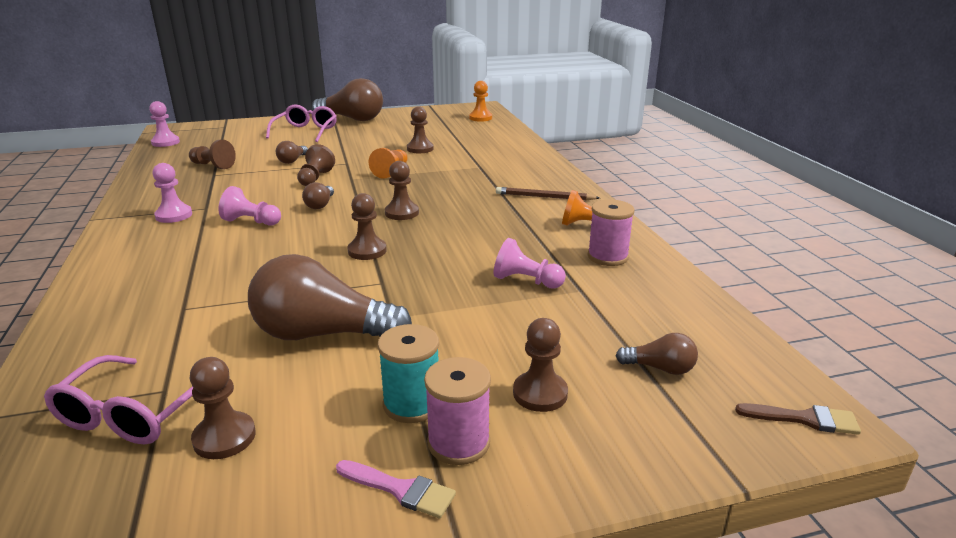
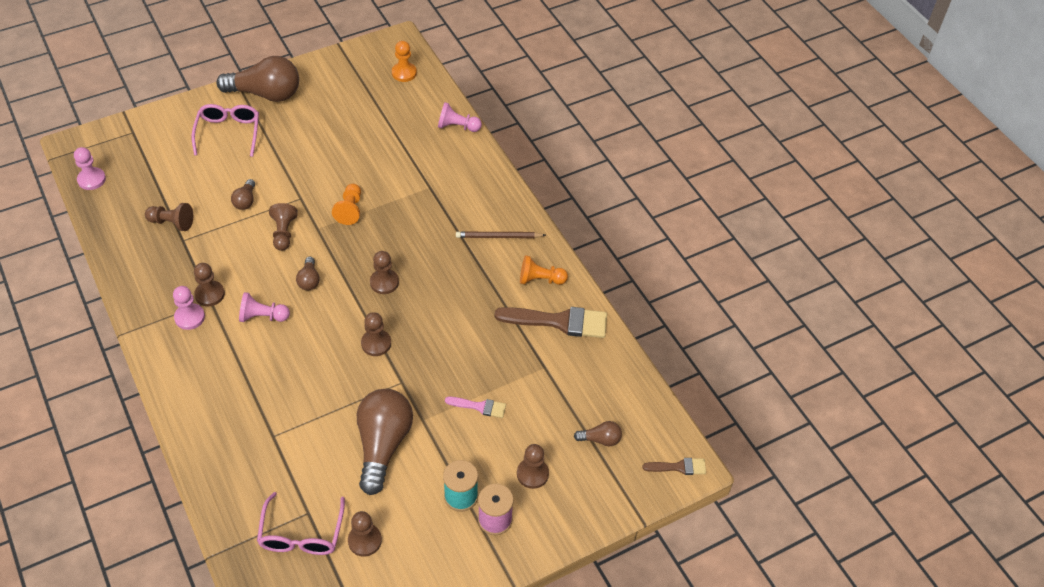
camera: 15 degrees left, 25 degrees up
(323, 334) = (383, 445): brown light bulb -> brown light bulb turned 105 degrees clockwise
(400, 490) = (473, 556): pink brush -> pink brush (479, 407)
(420, 149) = (362, 157): brown pawn -> brown pawn (210, 294)
(526, 281) = (504, 363): pink pawn -> pink pawn (457, 127)
(607, 257) = (559, 322): pink spool -> brown brush

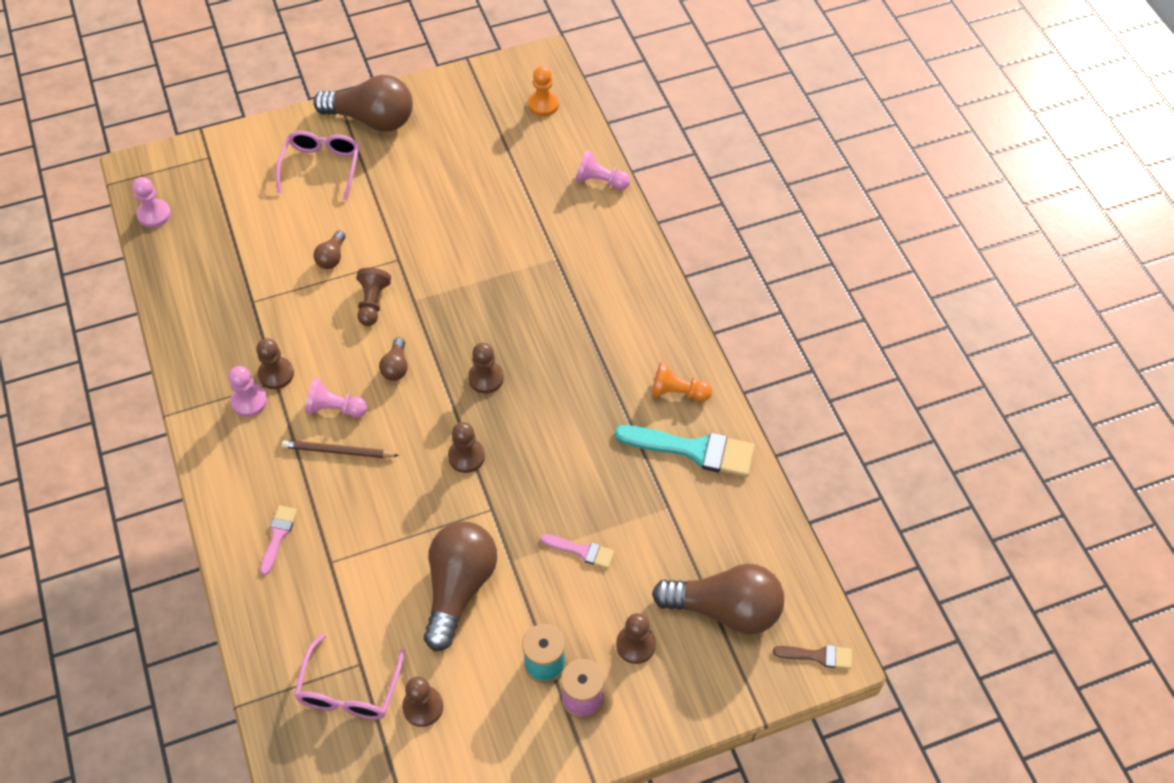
camera: 10 degrees right, 5 degrees up
(172, 223) = (242, 278): brown pawn -> none
(227, 419) = (278, 535): none -> pink brush
(350, 210) = (455, 280): orange pawn -> none
(498, 237) = (633, 331): brown pencil -> brown pencil (338, 451)
(559, 322) = (694, 450): brown brush -> turquoise brush
(600, 439) = (725, 609): brown light bulb -> brown light bulb, size x2.20

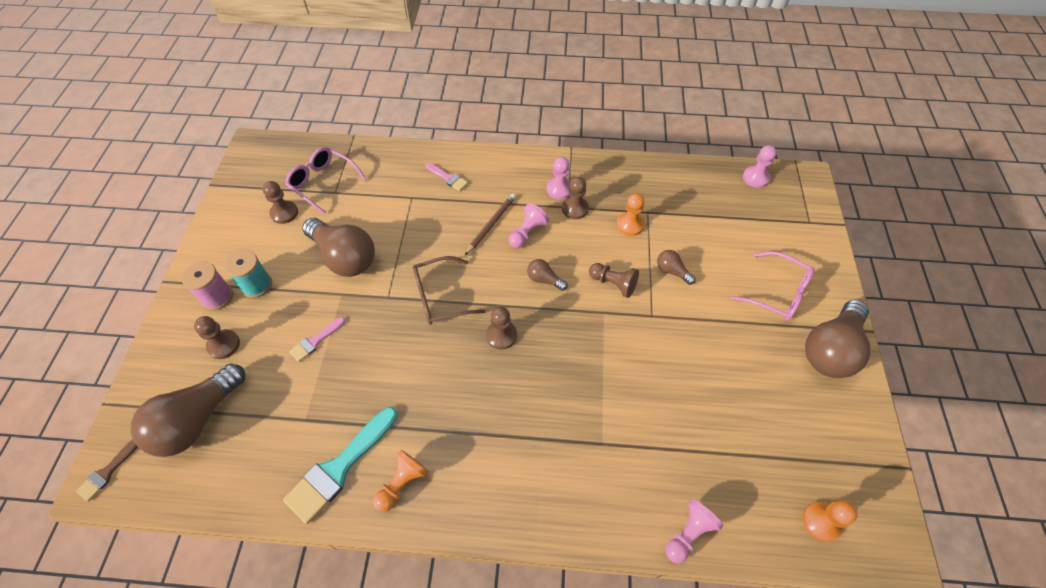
camera: 115 degrees right, 0 degrees up
(280, 312) = (630, 225): none -> orange pawn
(466, 456) = (440, 297): brown pawn -> brown glasses

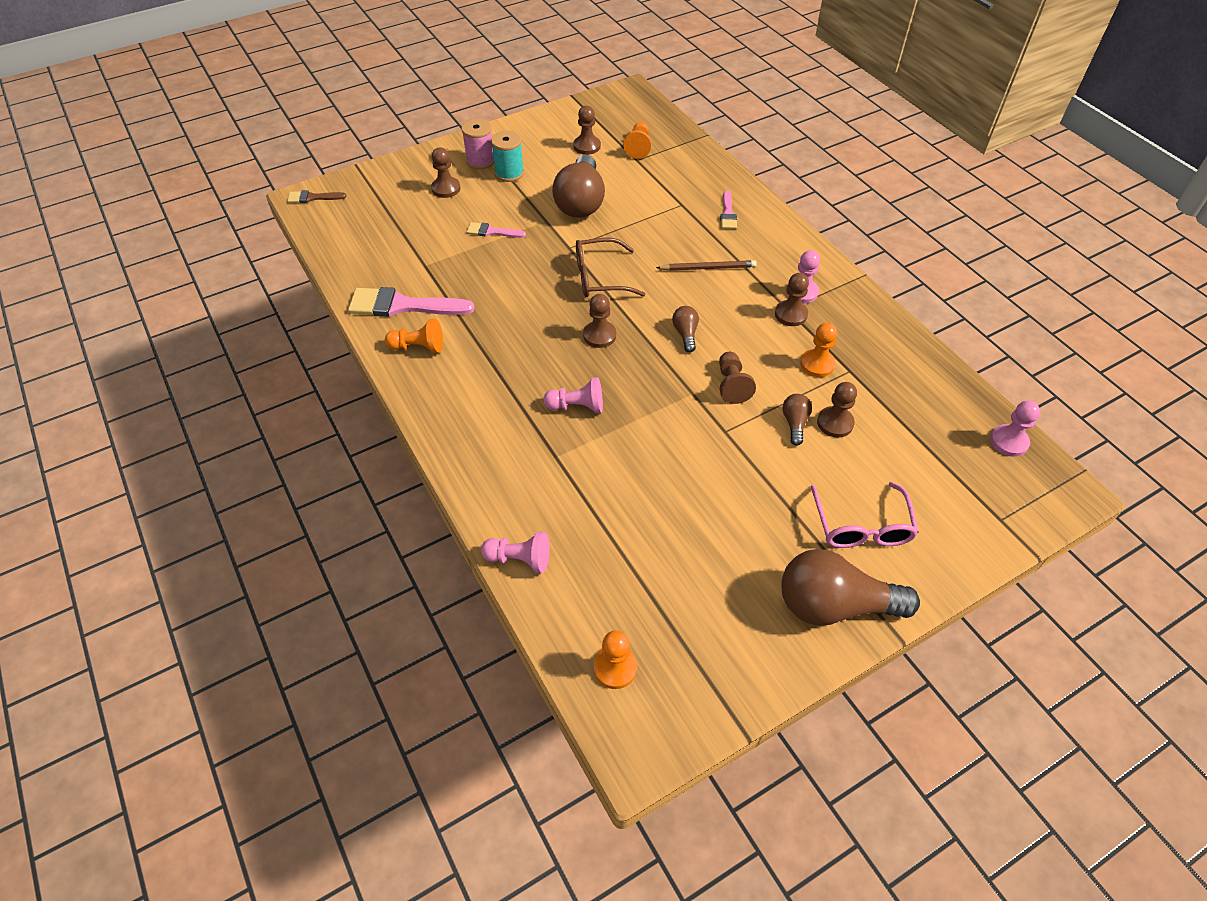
camera: 55 degrees right, 5 degrees down
(197, 420) = (380, 213): brown light bulb -> none
(323, 183) = (638, 148): pink glasses -> orange pawn
(339, 468) = (403, 305): turquoise brush -> pink brush
(440, 297) = (599, 277): brown glasses -> brown glasses turned 45 degrees counterclockwise
(527, 233) = (725, 296): pink pawn -> pink pawn (577, 406)
(686, 250) = (835, 423): none -> brown pawn

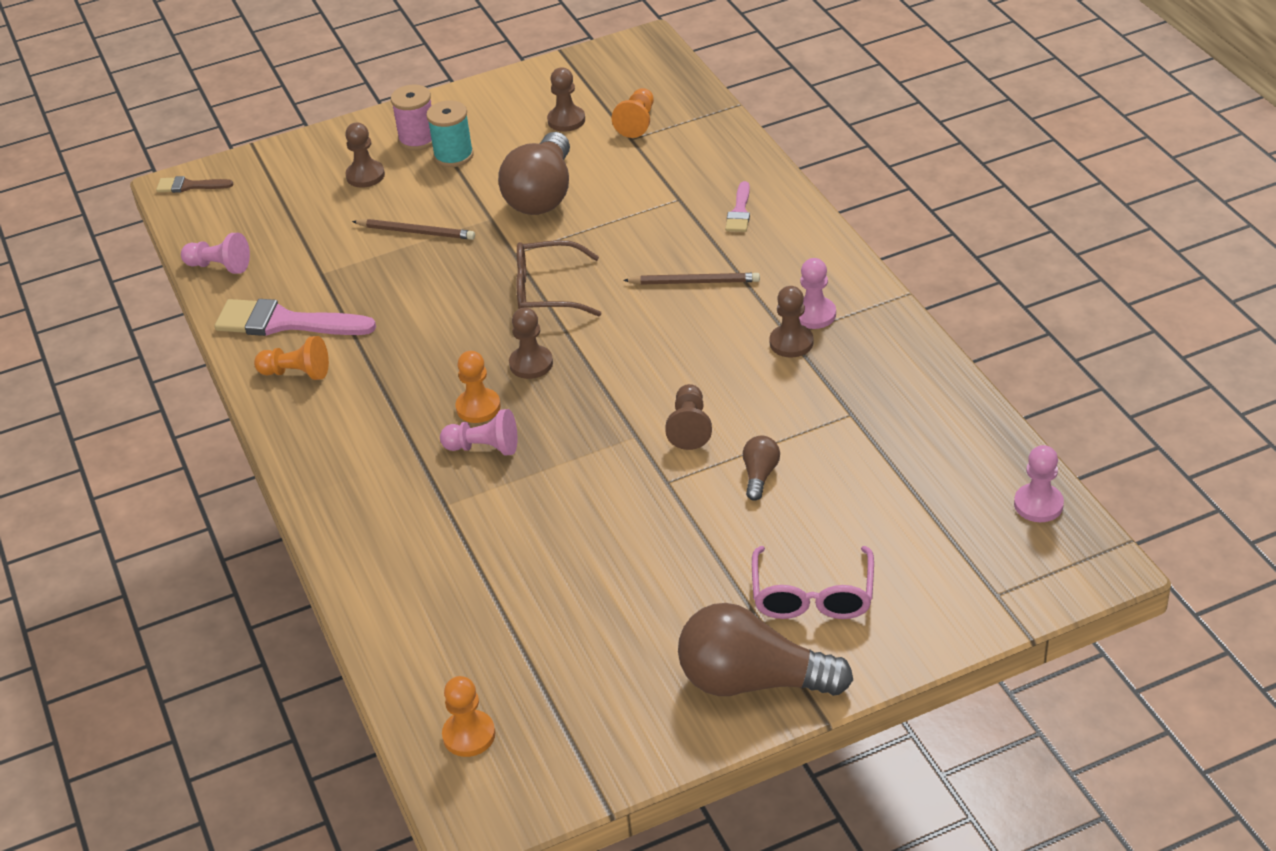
camera: 10 degrees right, 10 degrees down
(492, 232) = (416, 232): pink brush -> brown pencil
(519, 559) = (378, 617): pink pawn -> pink pawn (219, 266)
(685, 334) = (644, 364): brown light bulb -> none
(817, 364) = (809, 405): orange pawn -> orange pawn (478, 407)
(835, 423) = (813, 476): brown pawn -> none

